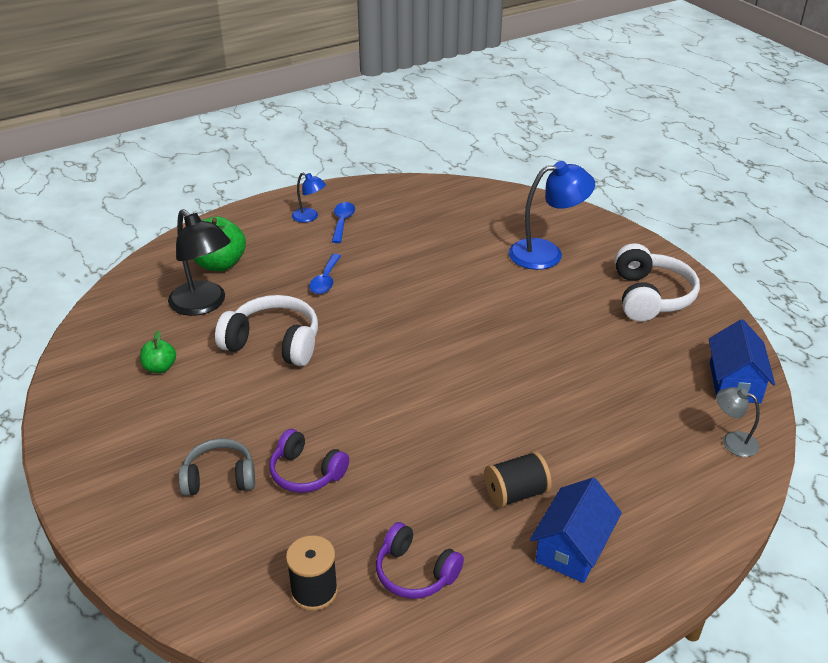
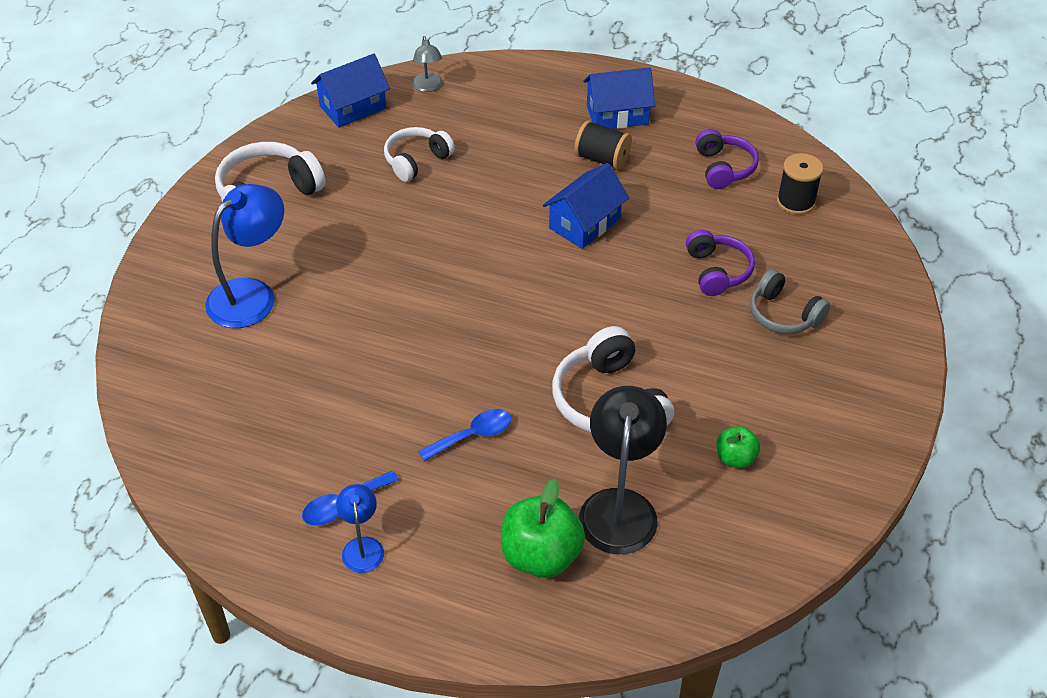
camera: 130 degrees left, 10 degrees up
(446, 432) = (584, 223): none -> blue house
(546, 253) = (252, 294): blue lamp -> blue lamp turned 90 degrees clockwise
(623, 382) = (416, 161): none -> white headphones

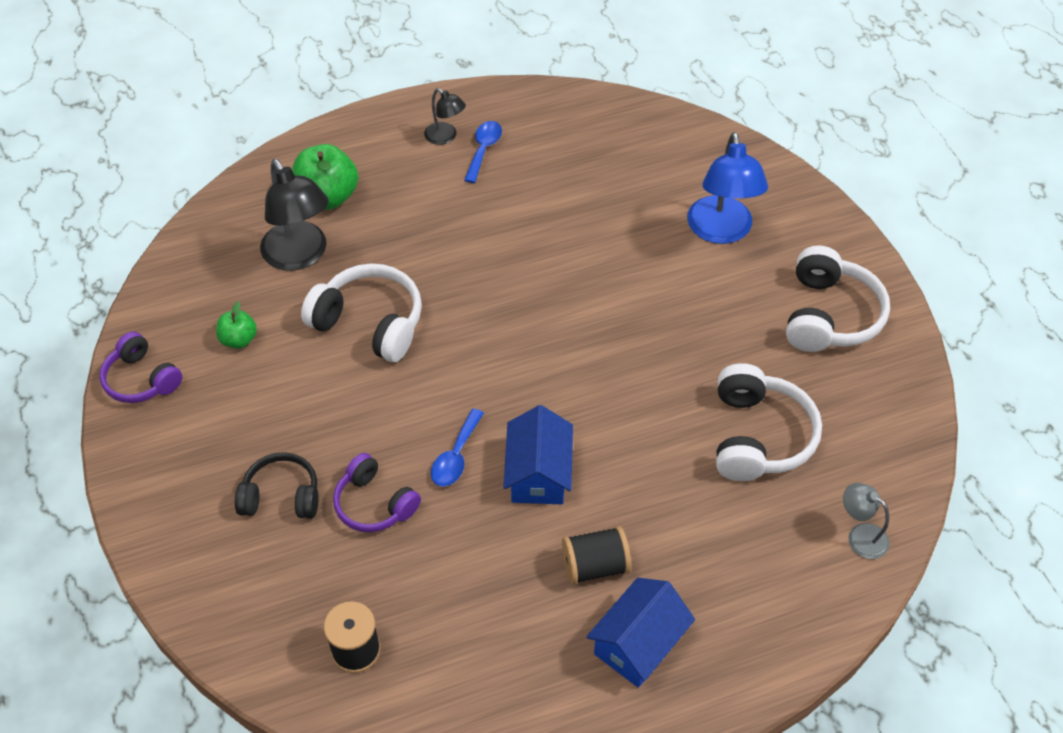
camera: 140 degrees right, 5 degrees up
(353, 107) = (890, 455): blue house -> none
(362, 546) = (445, 137): blue lamp -> black lamp
(416, 161) = (758, 436): white headphones -> white headphones, size x1.51
(473, 435) = (446, 238): blue spoon -> blue spoon (456, 456)
(723, 168) = (464, 646): purple headphones -> purple headphones (141, 379)
(783, 314) = (281, 496): grey headphones -> black headphones

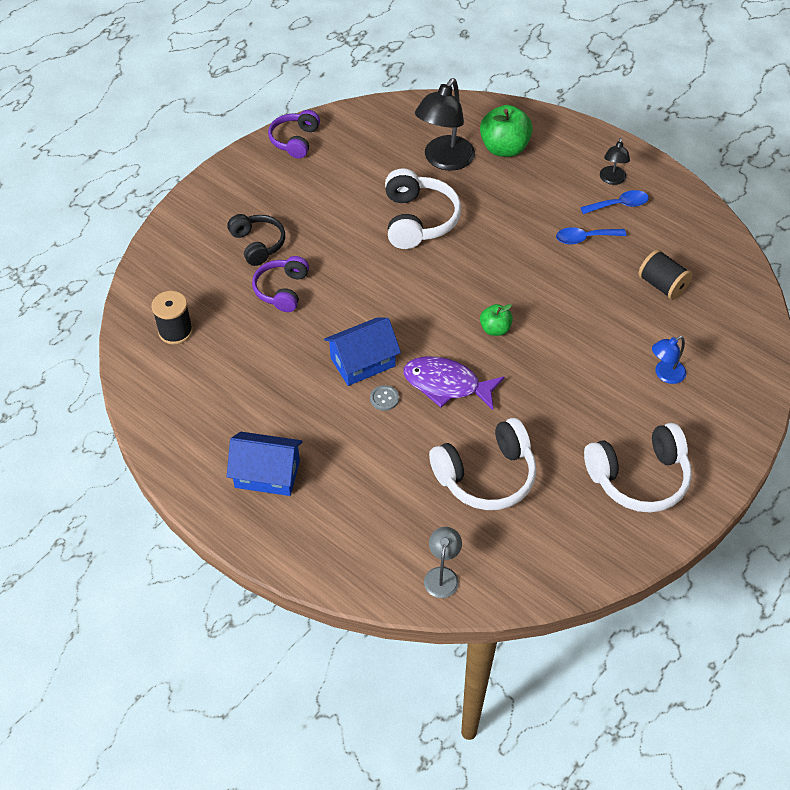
camera: 60 degrees right, 0 degrees up
(239, 340) = (356, 167): green apple -> green apple (495, 329)
(456, 456) = (345, 313): blue spoon -> blue spoon (584, 238)
(595, 566) = (311, 425): black spool -> black spool (662, 285)
(603, 478) = (384, 398): none -> grey button
(620, 412) = (446, 385): none -> purple fish
(721, 231) = (665, 374): blue lamp -> blue lamp, size x0.52

